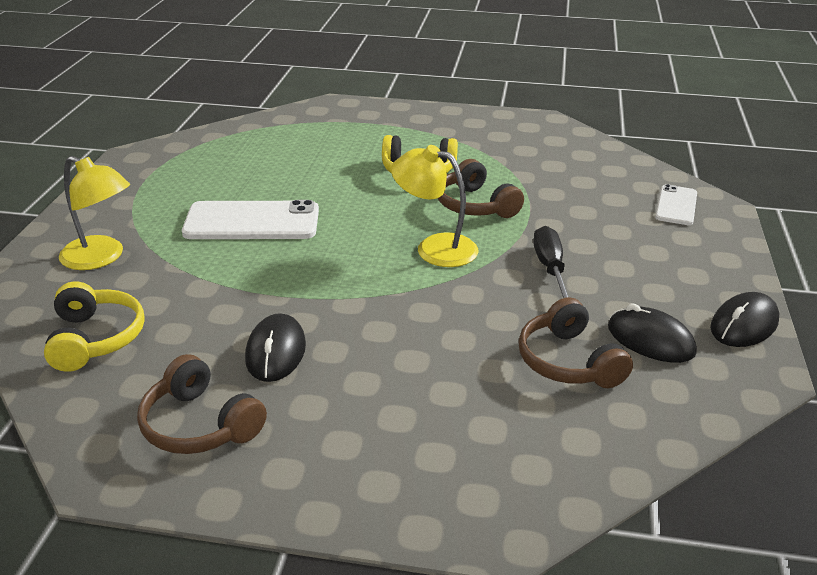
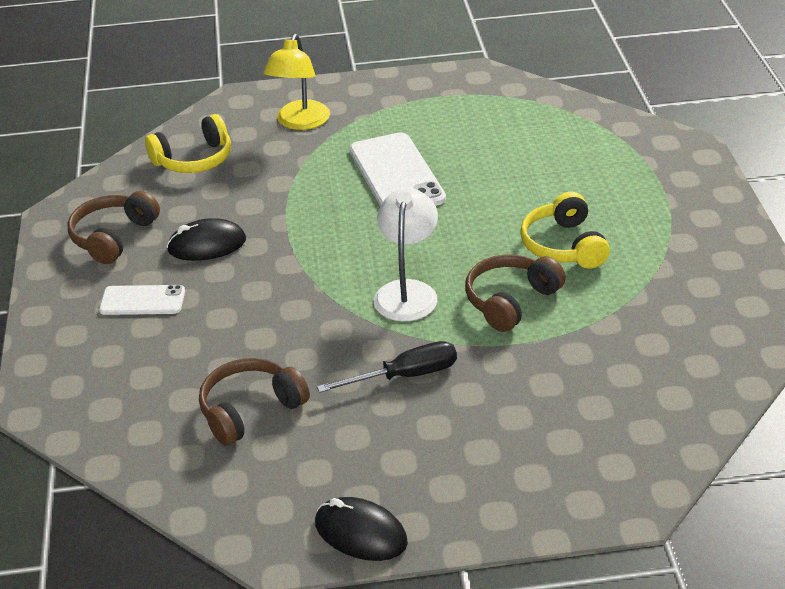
camera: 75 degrees right, 5 degrees up
(435, 248) = (407, 291): yellow lamp -> white lamp
(650, 340) = (305, 462): black mouse -> none
(676, 205) = (610, 462): white phone -> white phone (142, 301)

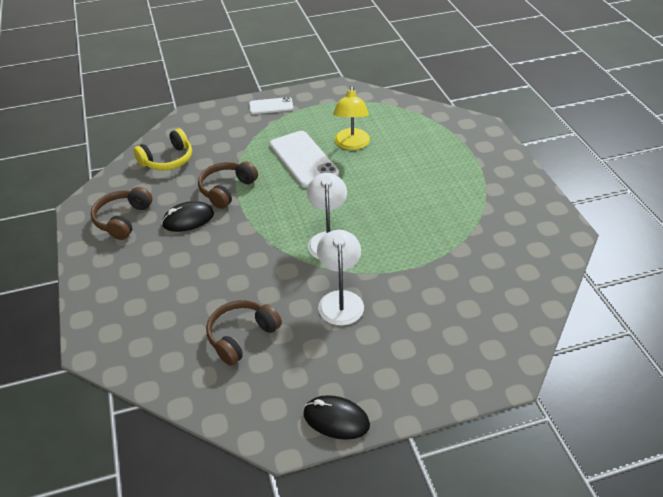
camera: 10 degrees left, 5 degrees up
(142, 301) = (151, 264): white phone -> white phone (271, 106)
(300, 122) = (233, 129): yellow lamp -> yellow lamp (351, 144)
(405, 376) = (340, 300): black screwdriver -> white lamp
(510, 301) = (396, 239): brown headphones -> brown headphones (227, 190)
(563, 246) = (421, 198): yellow headphones -> none

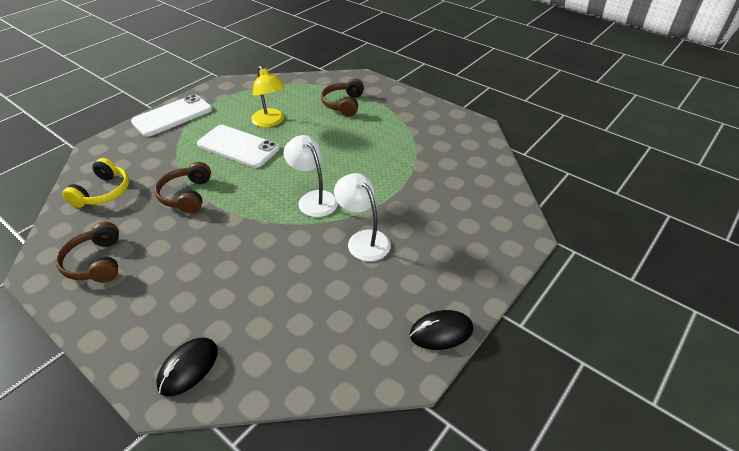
camera: 35 degrees left, 0 degrees up
(188, 219) = (168, 234): black mouse -> black mouse (188, 368)
(241, 336) = (305, 308): brown headphones -> brown headphones (343, 104)
(271, 106) = (172, 116): white phone -> white phone, size x1.75

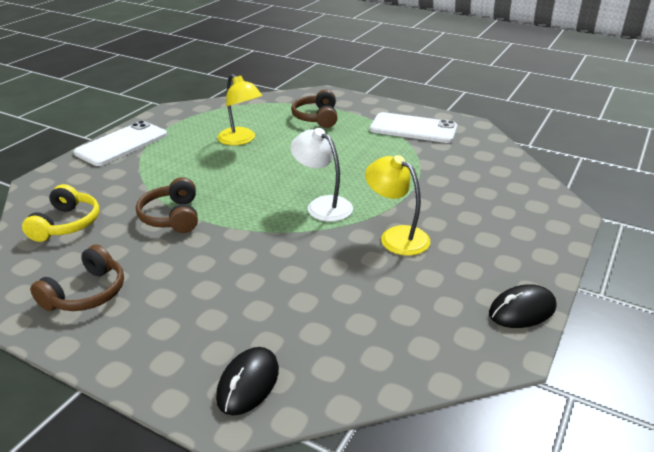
camera: 10 degrees left, 10 degrees down
(96, 262) = (86, 293): brown headphones -> brown headphones turned 120 degrees counterclockwise
(238, 146) = (213, 165): white phone -> white phone (413, 128)
(363, 239) = (396, 236): white lamp -> yellow lamp

